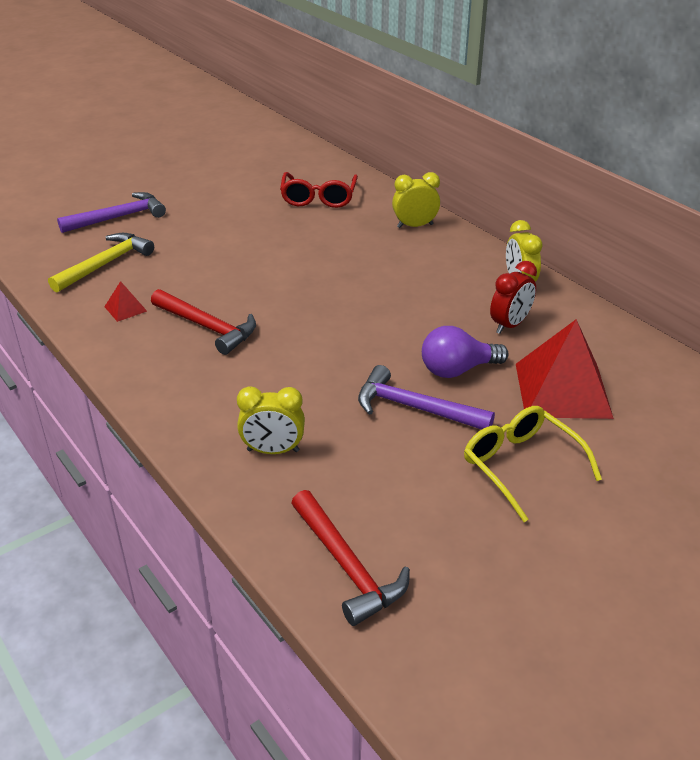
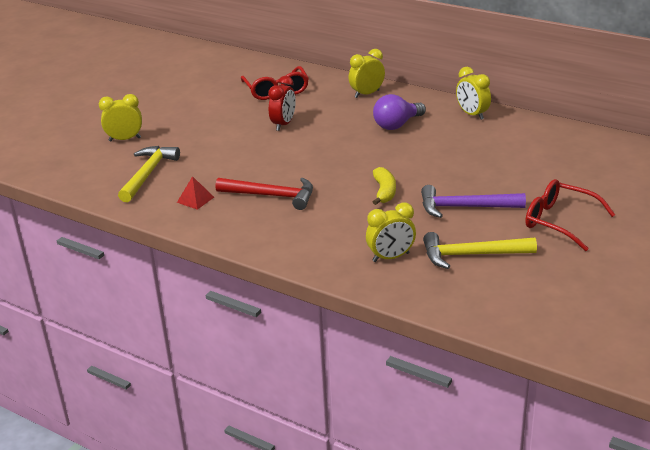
camera: 20 degrees left, 5 degrees down
(118, 217) = (125, 139): purple hammer -> yellow clock
(335, 358) = (384, 192): none -> yellow banana
(347, 566) = (497, 305): red hammer -> none
(372, 479) = (472, 255): none -> yellow hammer
(457, 370) = (474, 178): purple light bulb -> purple light bulb (397, 125)
(510, 325) = (487, 142): red clock -> red clock (283, 124)
(521, 466) = (560, 221): yellow glasses -> red glasses
(563, 390) = (552, 172): red pyramid -> none

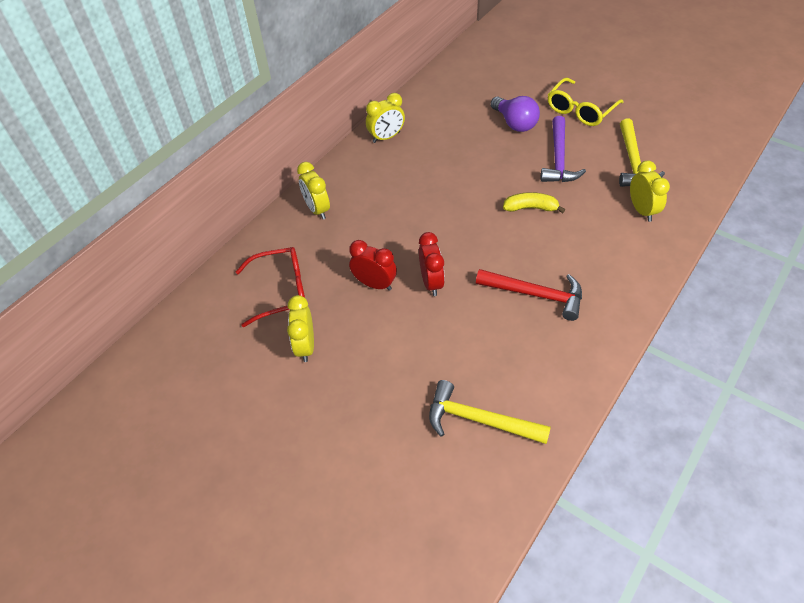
camera: 85 degrees left, 20 degrees up
(125, 139) = (380, 458): yellow clock -> yellow clock (305, 346)
(195, 199) = (542, 364): red pyramid -> none
(271, 196) = (535, 294): red hammer -> red hammer turned 90 degrees clockwise
(285, 148) = (431, 282): none -> red clock
(397, 125) = (396, 190): purple light bulb -> purple light bulb (514, 123)
(560, 221) = (580, 110): red glasses -> yellow glasses

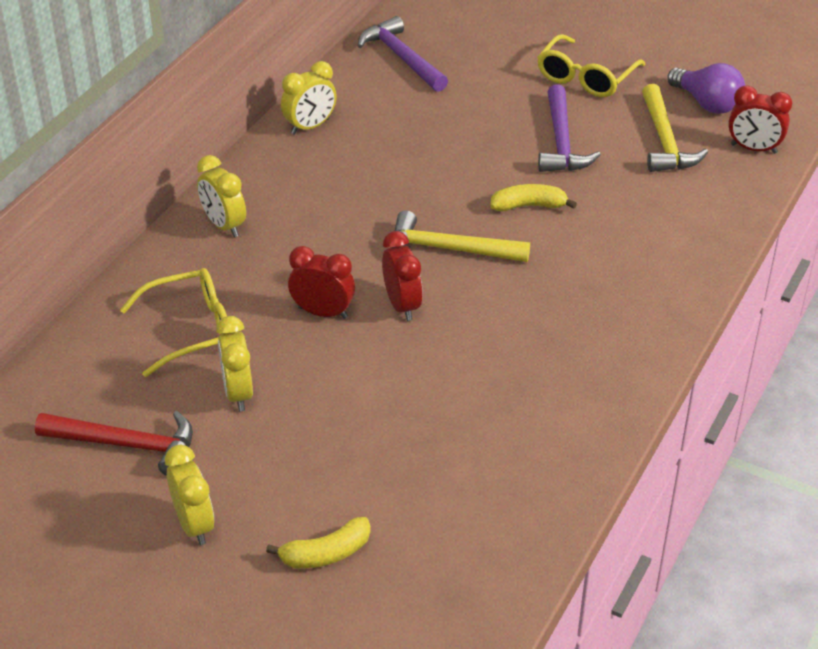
camera: 10 degrees left, 10 degrees down
(281, 291) = (191, 330): red glasses -> yellow glasses
(348, 493) = (326, 553): none -> yellow banana
(455, 89) = (401, 58): none -> purple hammer
(479, 420) = (488, 459): yellow hammer -> yellow hammer (449, 249)
(514, 123) = (494, 99): purple light bulb -> purple light bulb (707, 103)
(535, 294) = (547, 310): red hammer -> red hammer (127, 444)
(641, 210) = (681, 200): yellow clock -> yellow clock (194, 525)
(698, 172) = (753, 149): none -> red clock

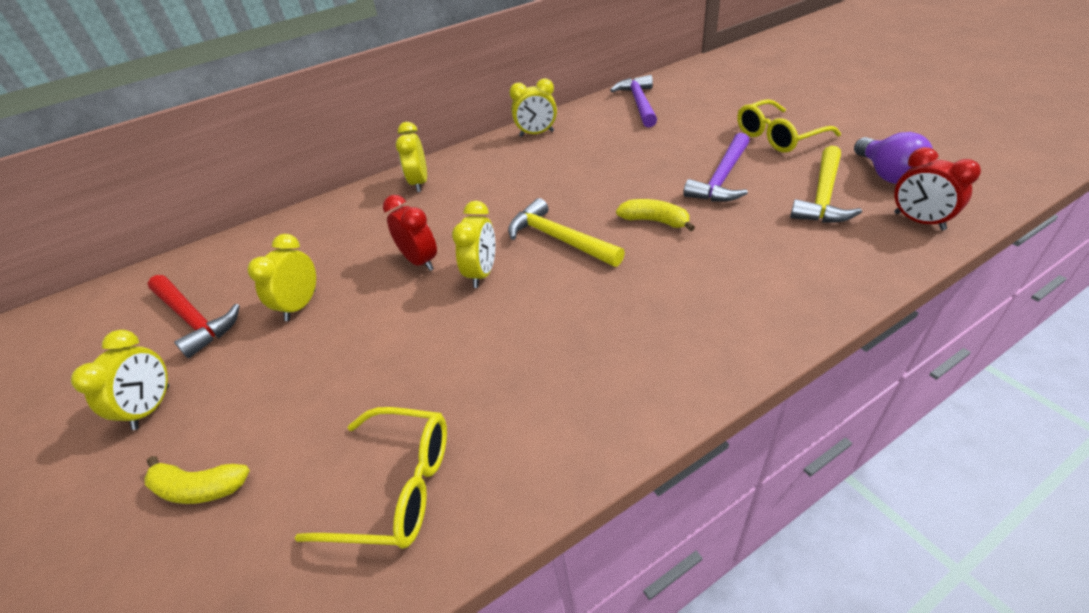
camera: 35 degrees right, 0 degrees up
(191, 330) = (324, 247): yellow glasses -> yellow glasses (396, 487)
(402, 305) = (482, 273): red clock -> yellow clock

